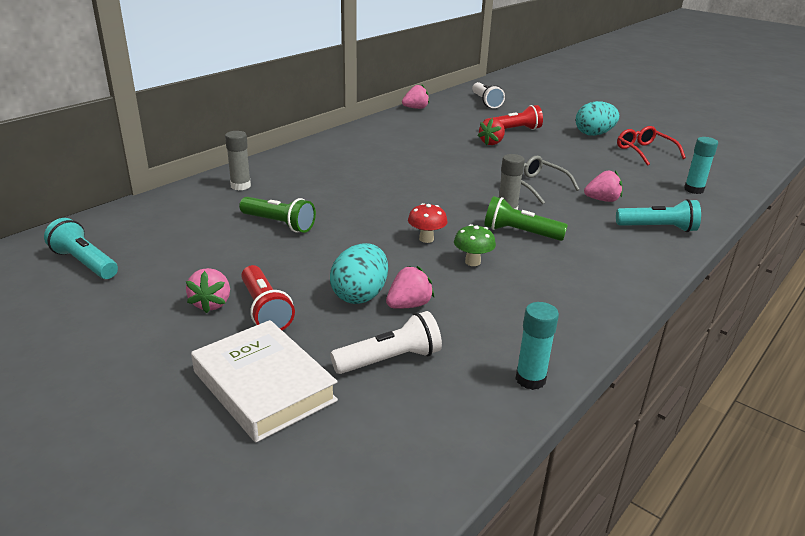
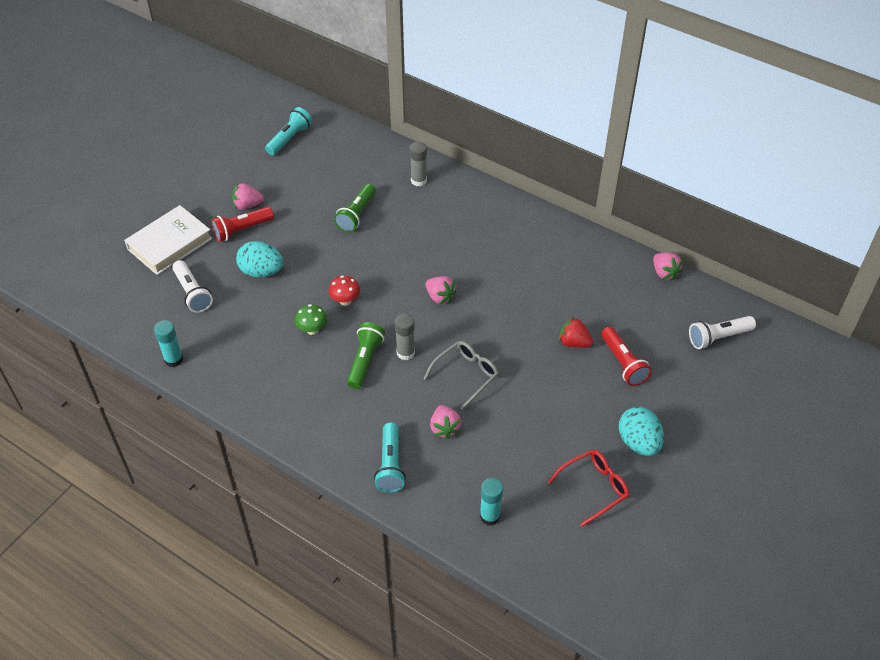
camera: 85 degrees right, 20 degrees up
(409, 305) = (251, 297): pink strawberry -> pink strawberry (440, 297)

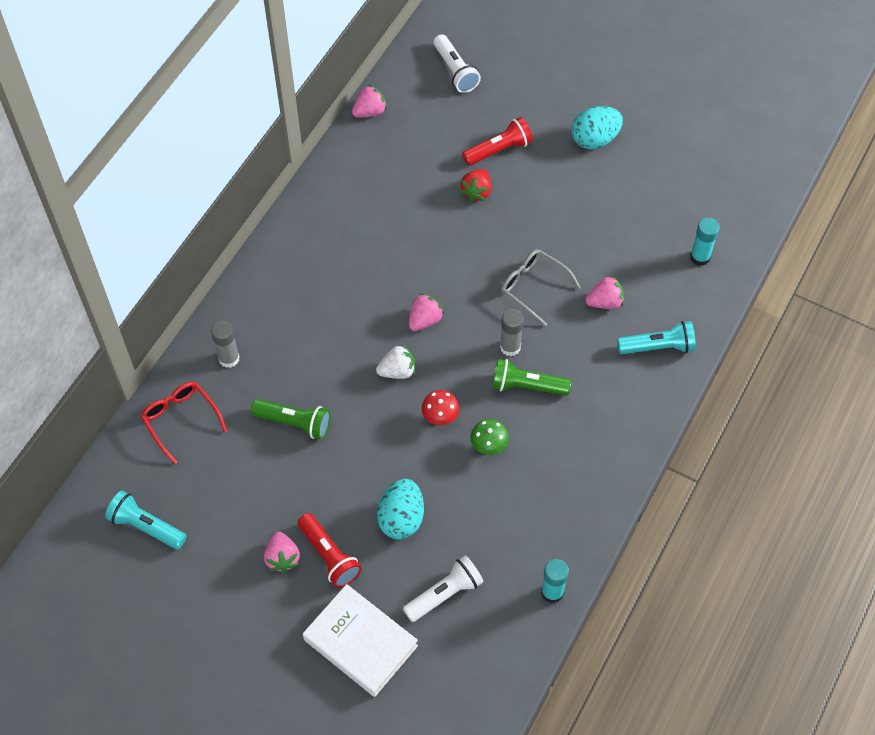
camera: 95 degrees left, 10 degrees up
(393, 277) = (397, 371): none -> white strawberry
(594, 488) = (652, 175): red glasses -> red glasses (180, 420)

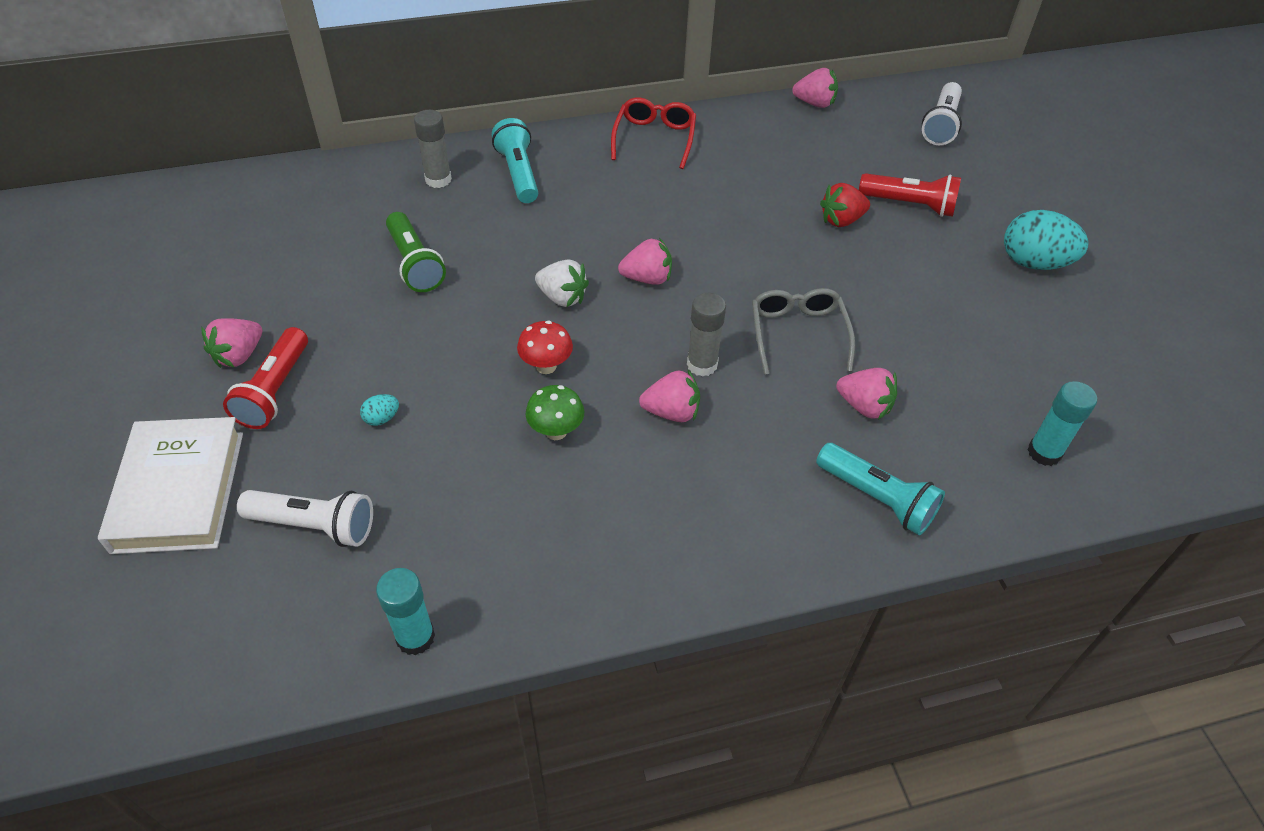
camera: 45 degrees right, 10 degrees down
(146, 526) = (189, 240): turquoise flashlight -> turquoise flashlight (518, 173)
(180, 420) = (335, 191): red glasses -> red glasses (654, 138)
(401, 518) = (382, 418): turquoise egg -> turquoise egg, size x0.43
(527, 386) = (671, 412): green flashlight -> pink strawberry

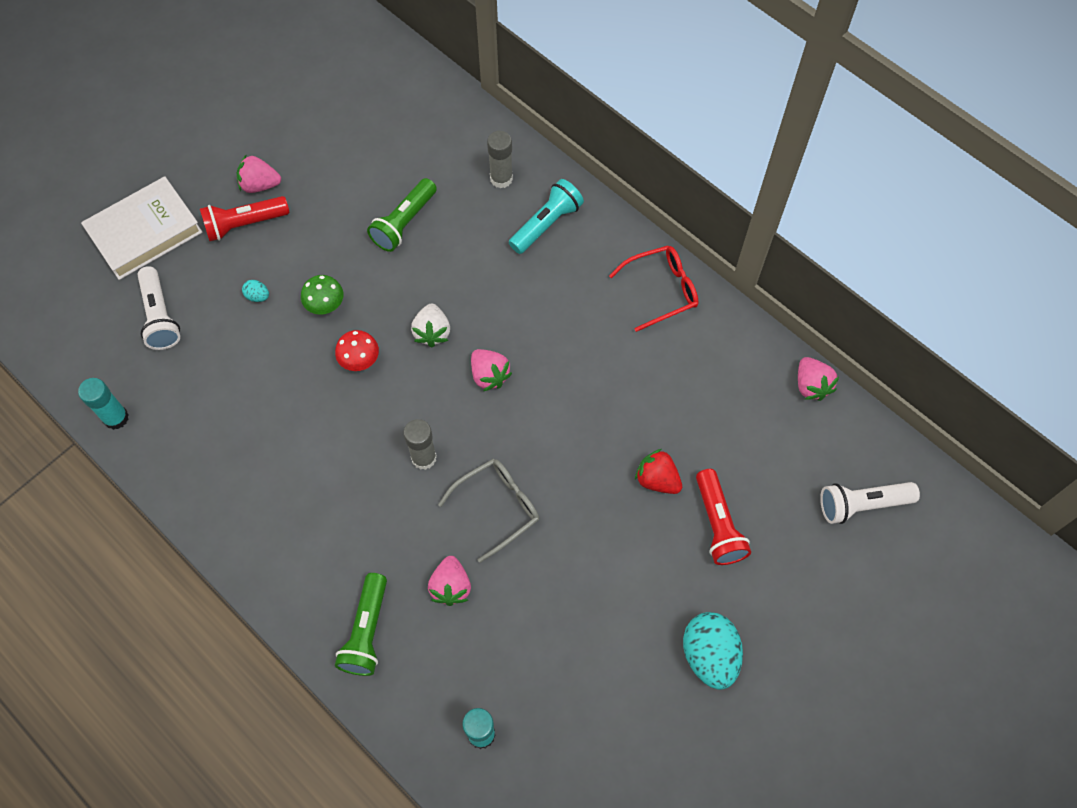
camera: 60 degrees right, 15 degrees up
(556, 431) = (307, 401): green mushroom -> green mushroom (326, 306)
(671, 412) = (366, 461): pink strawberry -> none
(877, 498) = (367, 631): turquoise flashlight -> green flashlight

